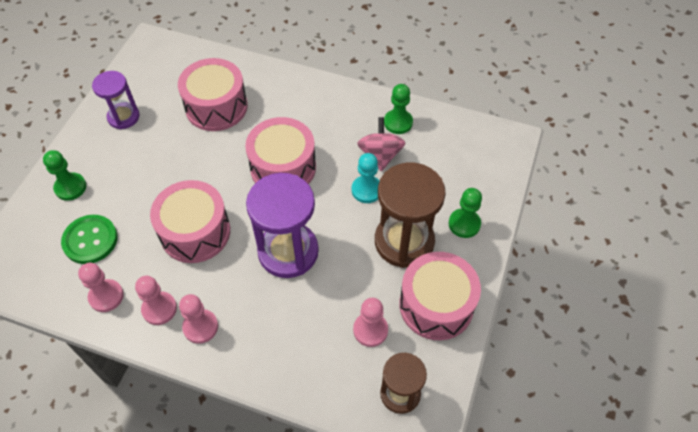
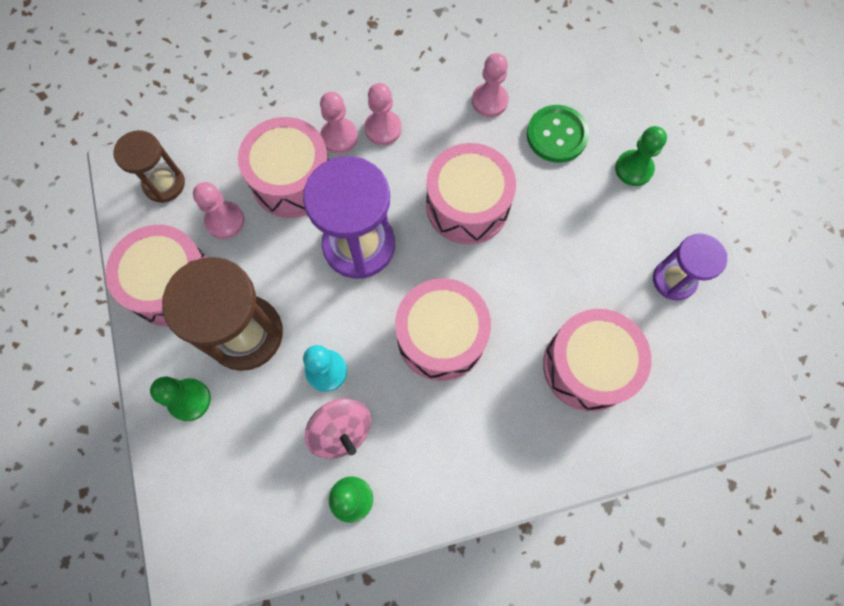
camera: 145 degrees right, 15 degrees up
(159, 309) = (433, 120): pink pawn -> pink pawn (339, 137)
(299, 330) = (292, 180): none -> pink drum

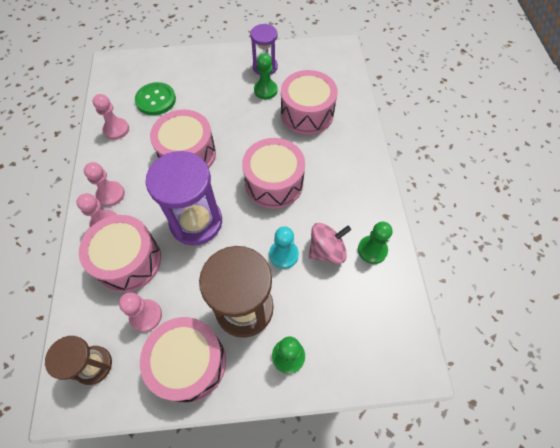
camera: 80 degrees left, 10 degrees down
(634, 169) = (192, 69): green pawn -> green pawn (265, 90)

